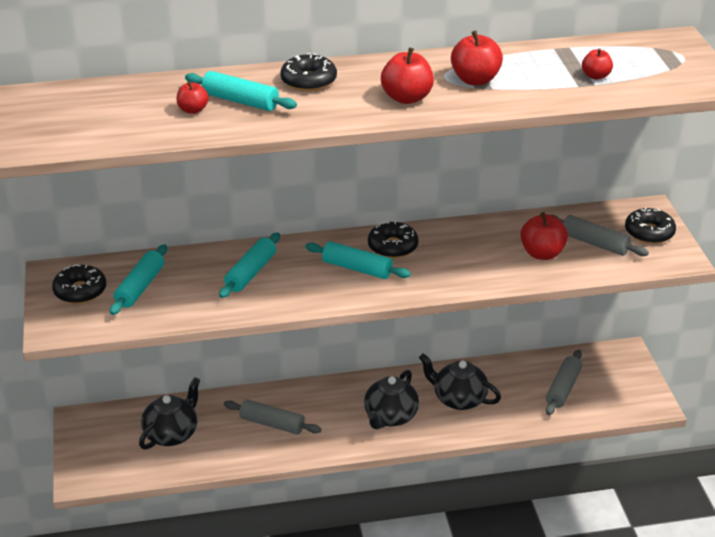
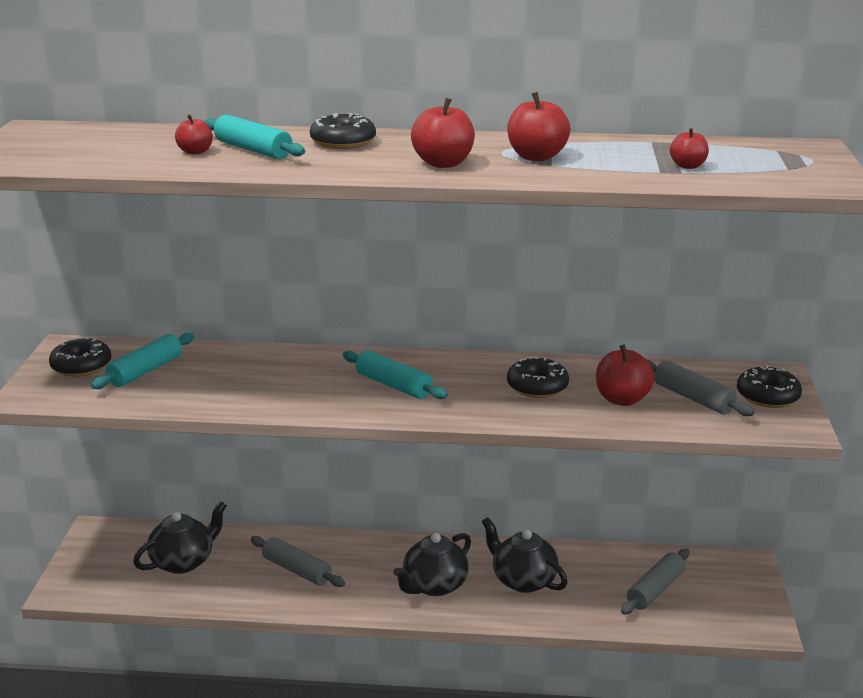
camera: 15 degrees right, 10 degrees down
(251, 272) = (272, 374): turquoise rolling pin -> none
(392, 246) = (446, 370): black donut -> black donut (537, 387)

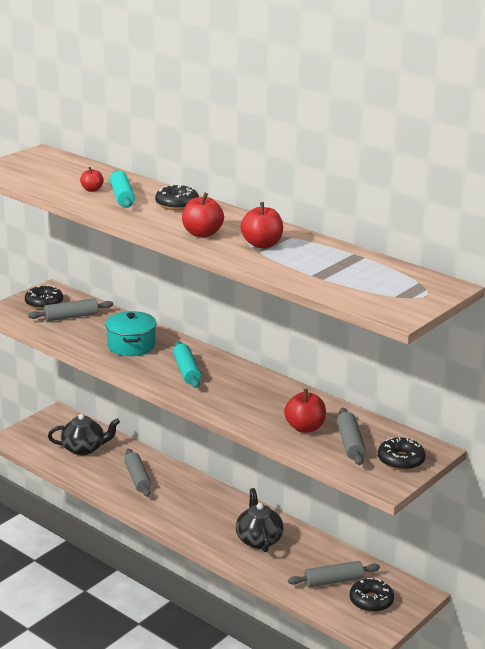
camera: 35 degrees right, 0 degrees up
(146, 371) = (71, 317): turquoise rolling pin -> grey rolling pin
(279, 379) = (131, 345): none -> turquoise pot
(434, 585) = (203, 520): black teapot -> none
(537, 387) = (266, 402): black donut -> black donut (371, 601)
(688, 166) = (336, 276): red apple -> none

